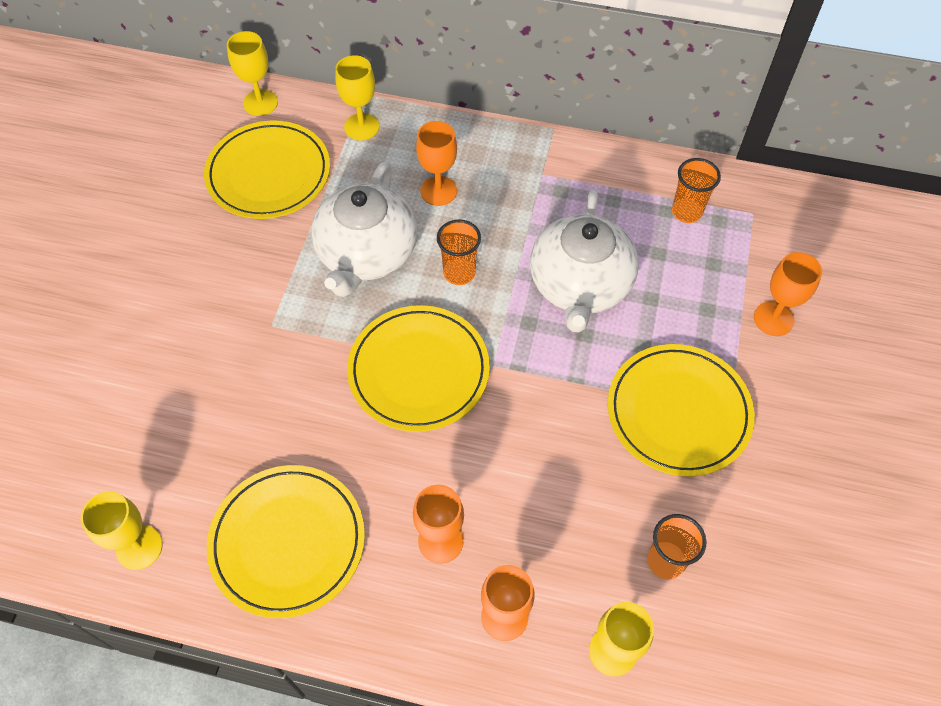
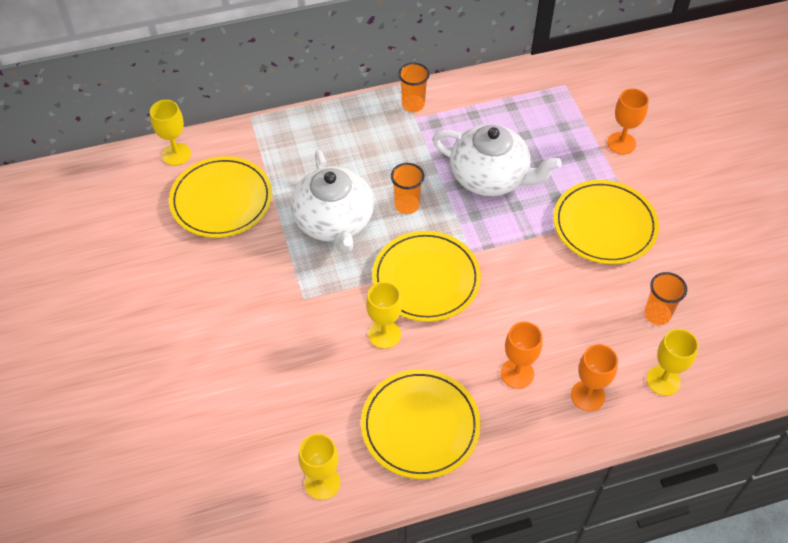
camera: 30 degrees left, 5 degrees down
(361, 127) = (265, 139): yellow goblet -> yellow goblet (384, 334)
(438, 191) = (353, 159): orange goblet -> none
(580, 285) = (490, 177): white teapot -> white teapot turned 45 degrees counterclockwise
(686, 212) = (524, 101): orange cup -> orange cup (413, 105)

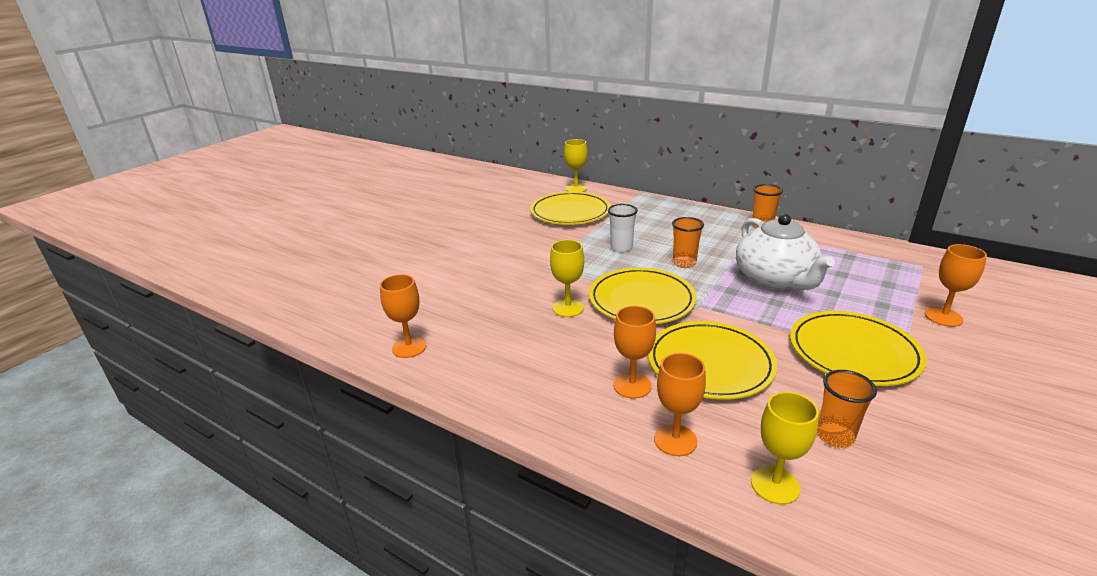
camera: 50 degrees right, 25 degrees down
(322, 483) = (409, 347): yellow goblet -> orange goblet
(334, 222) = (621, 248): white teapot -> white cup
(420, 426) = (513, 364): yellow plate -> yellow plate (710, 364)

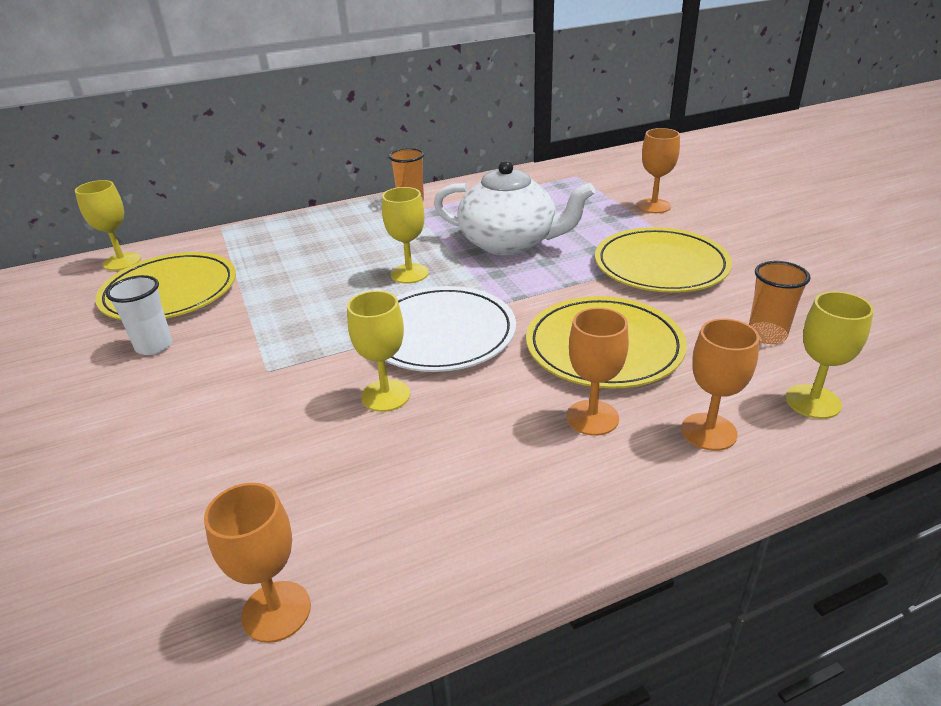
camera: 55 degrees left, 5 degrees up
(621, 248) = (316, 296): white cup -> white cup (154, 346)
(641, 300) = (441, 334): yellow plate -> white plate
(684, 263) = (409, 273): orange cup -> yellow goblet

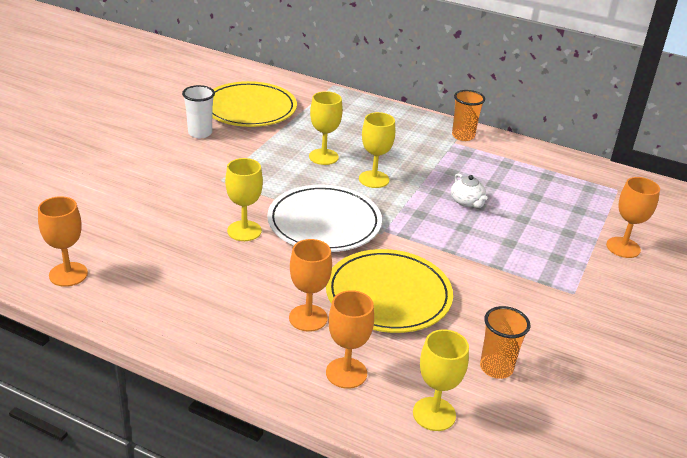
camera: 45 degrees right, 0 degrees up
(122, 261) = (257, 76): yellow goblet -> yellow goblet (323, 157)
(510, 243) = (467, 202): white teapot -> white teapot, size x0.41
(661, 265) = (530, 284): yellow plate -> none

